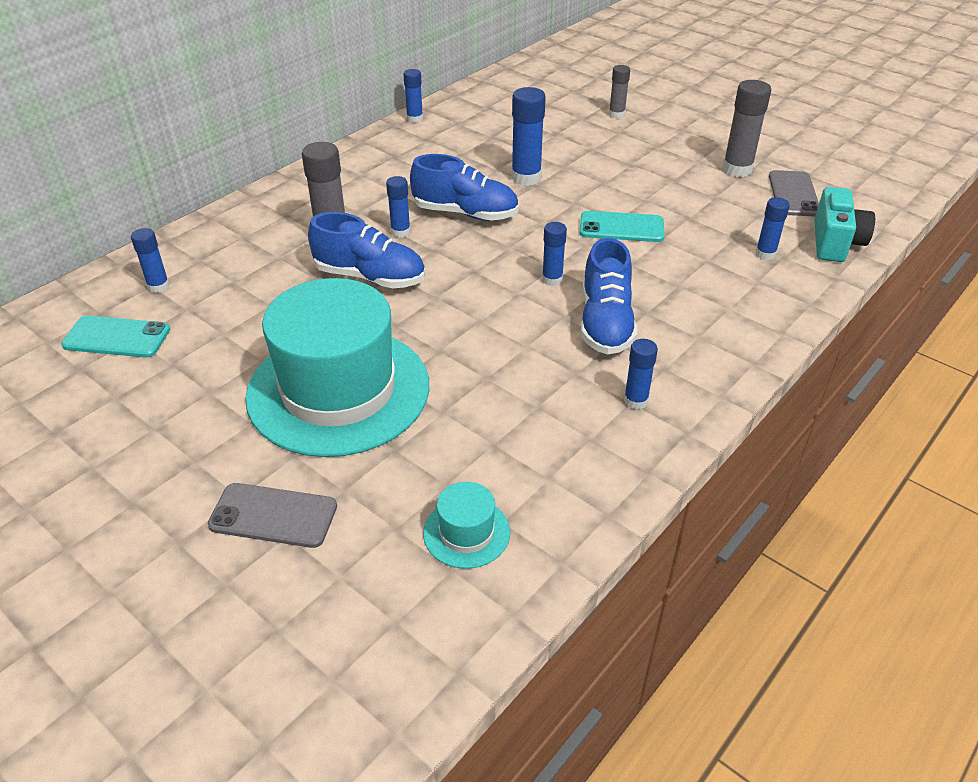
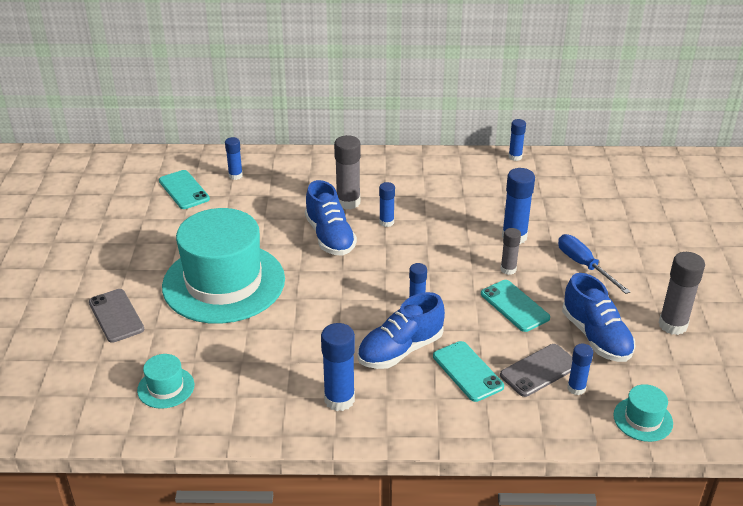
camera: 50 degrees right, 5 degrees down
(465, 213) = (439, 235): blue shoe -> blue shoe (596, 337)
(612, 167) = (584, 265): none -> blue screwdriver
(616, 114) = (658, 232): grey glue stick -> grey glue stick (508, 269)
(635, 401) = (339, 399): blue glue stick -> blue glue stick, size x1.66
(681, 299) = (467, 371): none -> turquoise phone
(793, 194) = (681, 369): grey phone -> grey phone (539, 370)
(835, 243) = (643, 419): turquoise camera -> turquoise hat

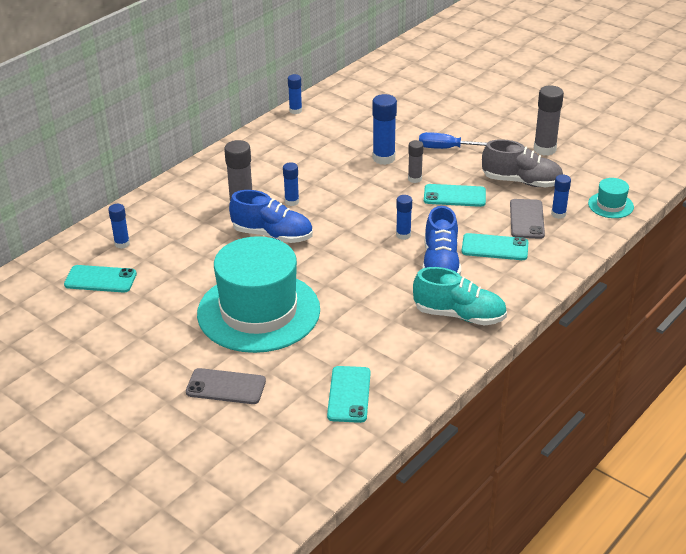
camera: 50 degrees left, 0 degrees up
(166, 387) = (349, 394): turquoise hat -> turquoise phone
(339, 399) = (459, 315): blue glue stick -> turquoise shoe
(596, 337) = (521, 182): blue shoe -> grey shoe

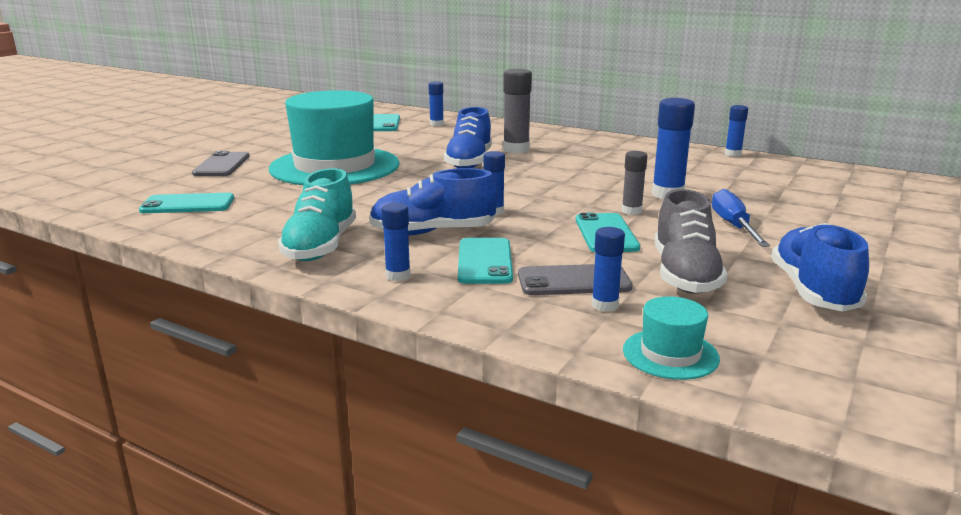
camera: 80 degrees right, 15 degrees down
(292, 202) = (537, 164): blue glue stick -> blue glue stick (398, 275)
(544, 149) = (813, 291): grey glue stick -> blue shoe

